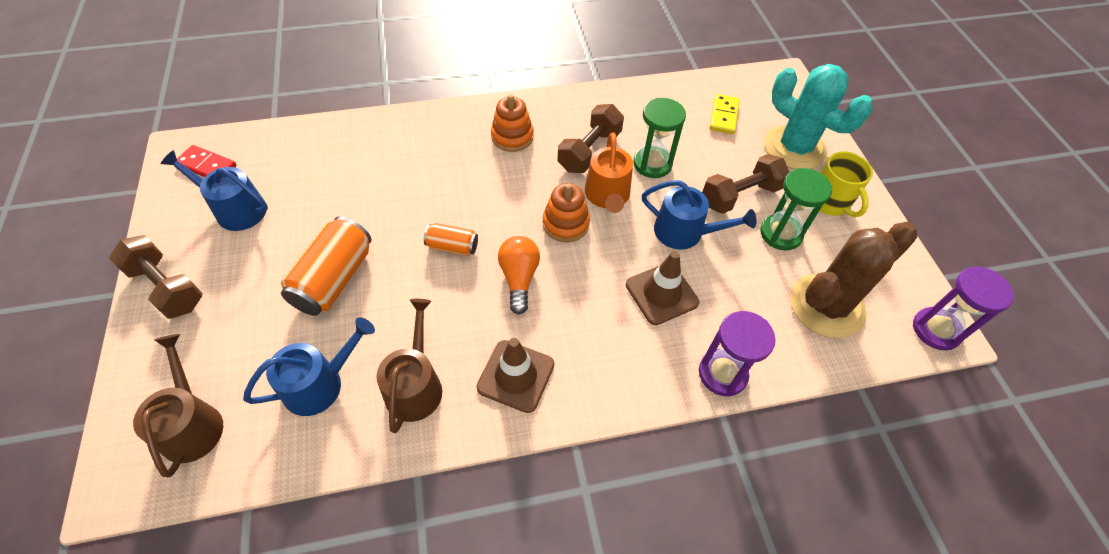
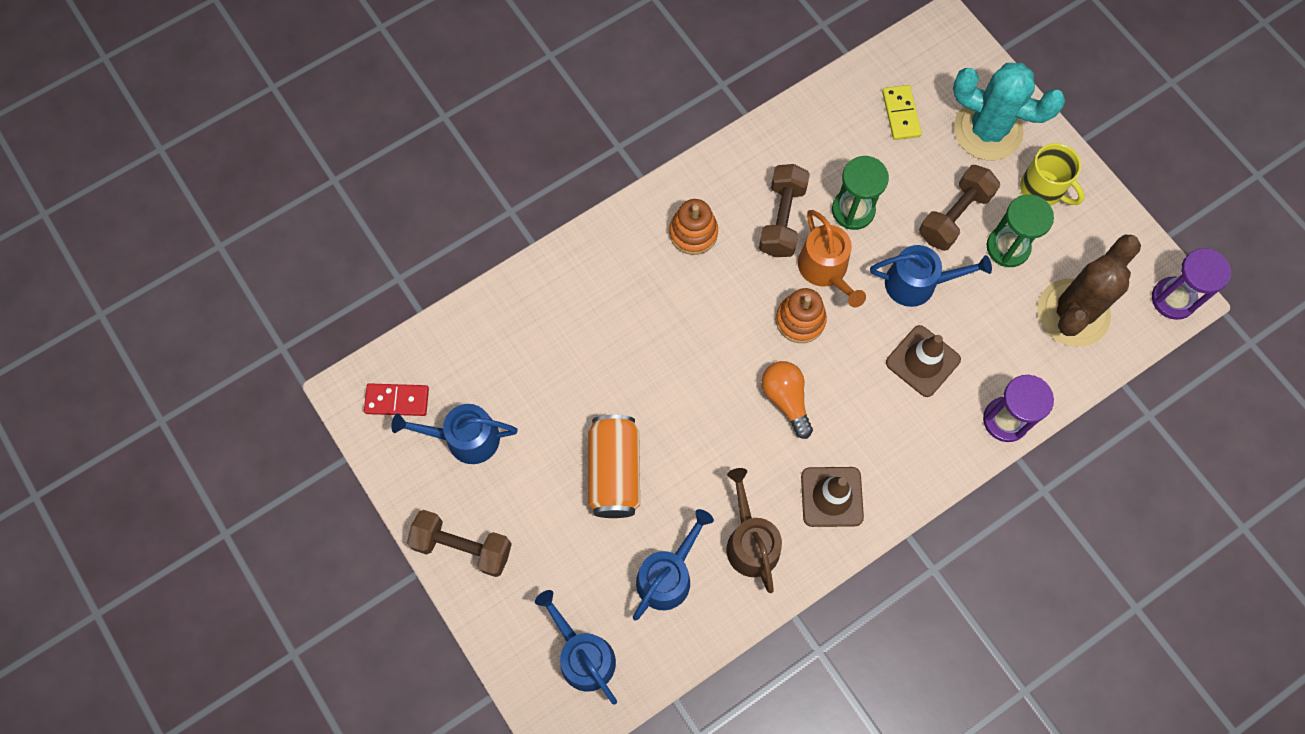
camera: 20 degrees left, 15 degrees up
(192, 424) = (583, 655): brown watering can -> blue watering can
(452, 247) = (705, 391): orange can -> none

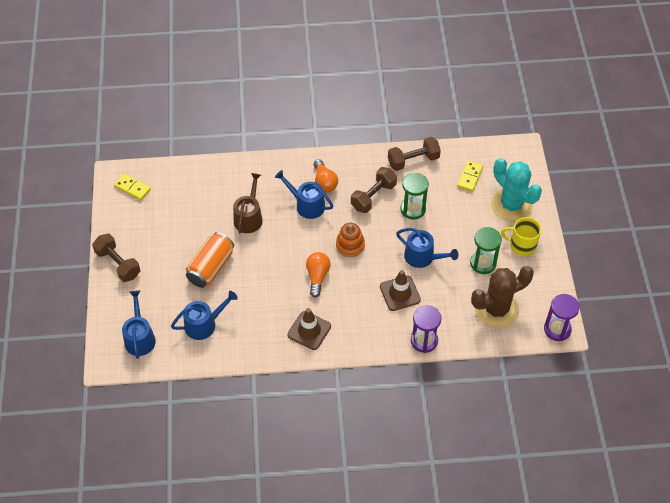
camera: 30 degrees right, 15 degrees down
(397, 400) = (132, 188): red domino -> yellow domino
(465, 438) = (152, 219): blue watering can -> blue watering can (307, 205)
(693, 233) = (324, 182): orange stacking toy -> orange light bulb
(750, 542) = (254, 330): brown watering can -> brown watering can (249, 217)
(825, 270) = (379, 229): orange watering can -> none
(954, 216) = (464, 236): brown dumbbell -> brown dumbbell (413, 160)
(1042, 189) = (522, 245): yellow mug -> yellow mug turned 120 degrees clockwise

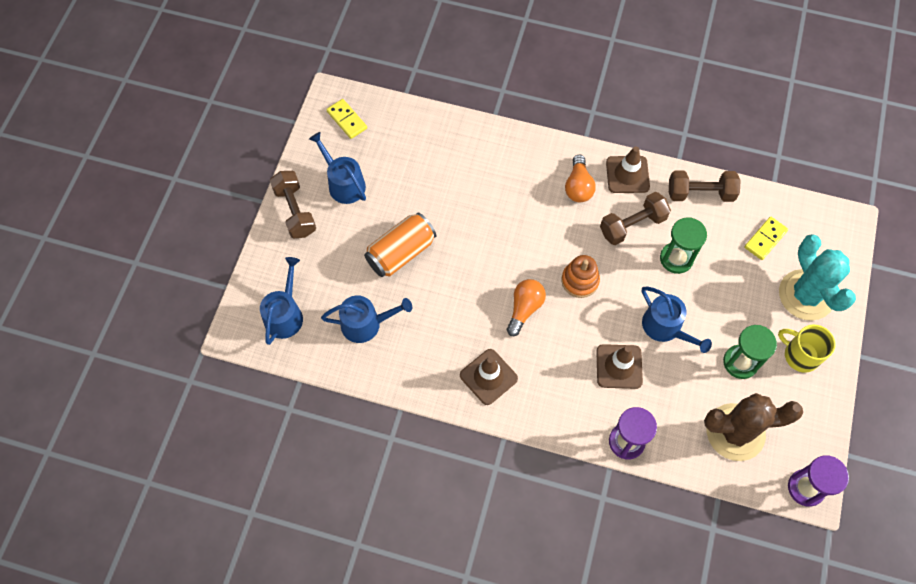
camera: 20 degrees right, 10 degrees up
(249, 217) = (470, 203): brown watering can -> none
(307, 205) = (546, 209): blue watering can -> blue watering can (343, 183)
(357, 163) = (627, 174): none -> brown traffic cone

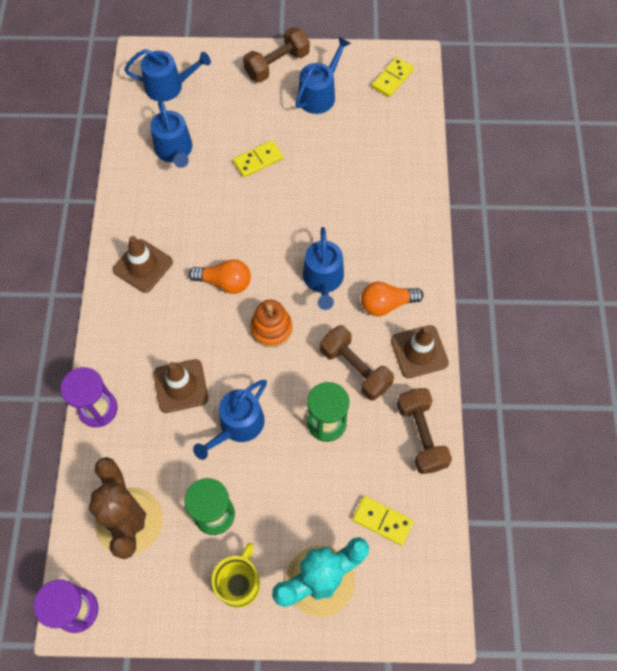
camera: 75 degrees right, 0 degrees up
(401, 252) = (258, 160): orange can -> yellow domino
(542, 228) = (323, 280): none -> blue watering can

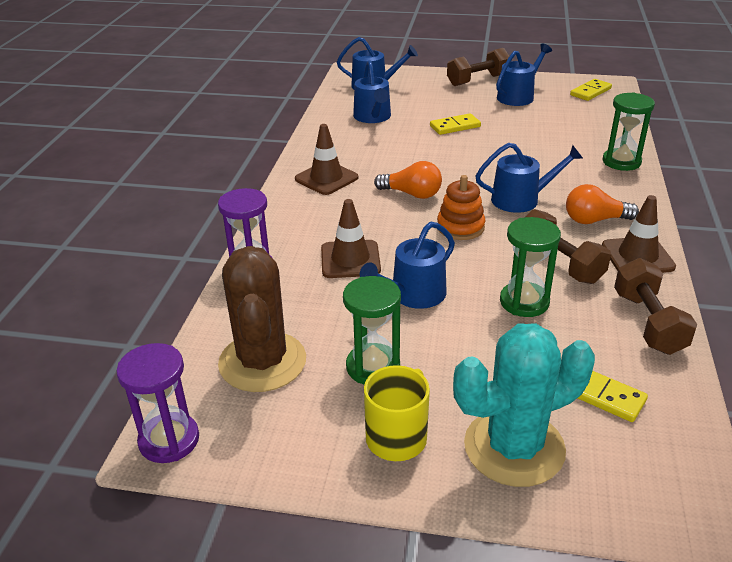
camera: 10 degrees right, 30 degrees down
(323, 280) = (521, 199): blue watering can -> blue watering can turned 105 degrees counterclockwise
(415, 207) = (621, 162): none -> green hourglass

